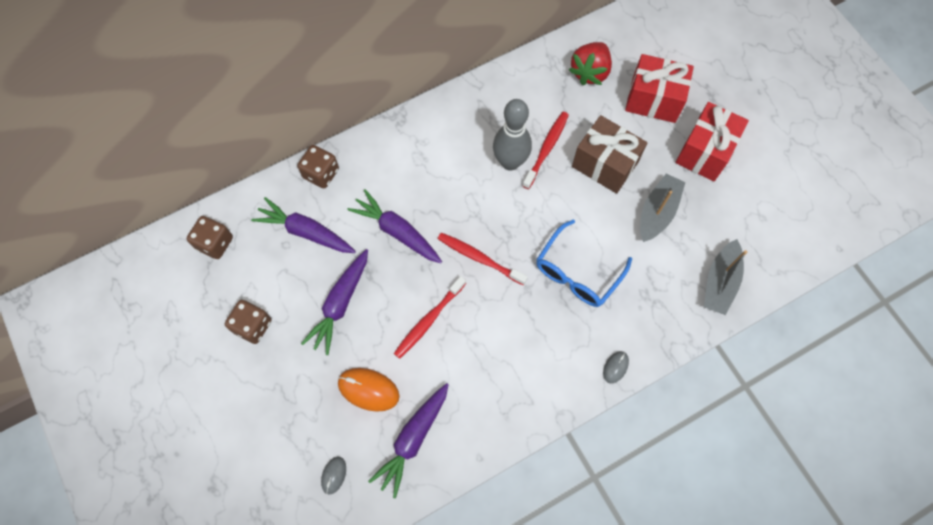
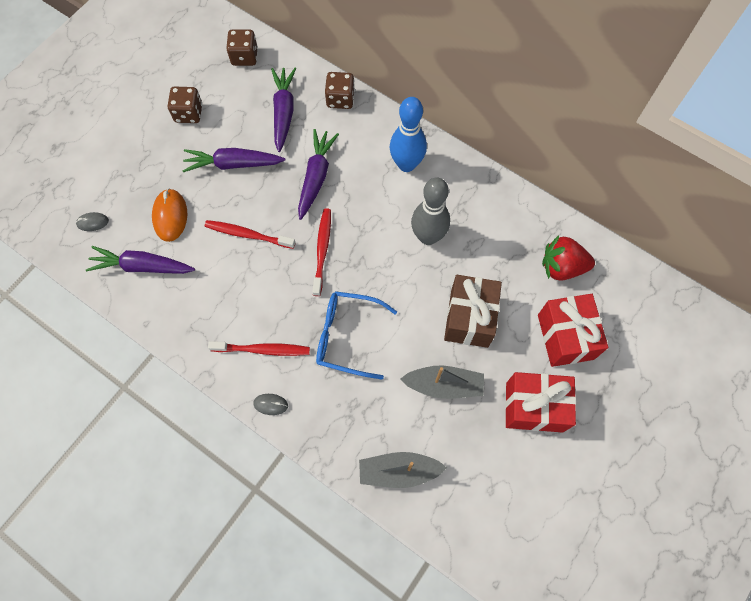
camera: 65 degrees right, 0 degrees up
(426, 147) = (406, 164): none -> blue bowling pin
(546, 149) = (458, 261): red toothbrush -> red toothbrush (263, 350)

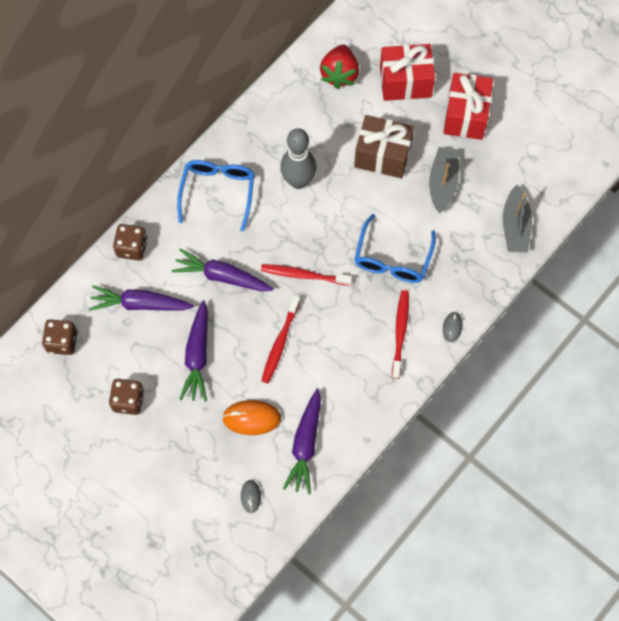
camera: 85 degrees left, 0 degrees up
(406, 164) = (218, 192): blue bowling pin -> blue glasses

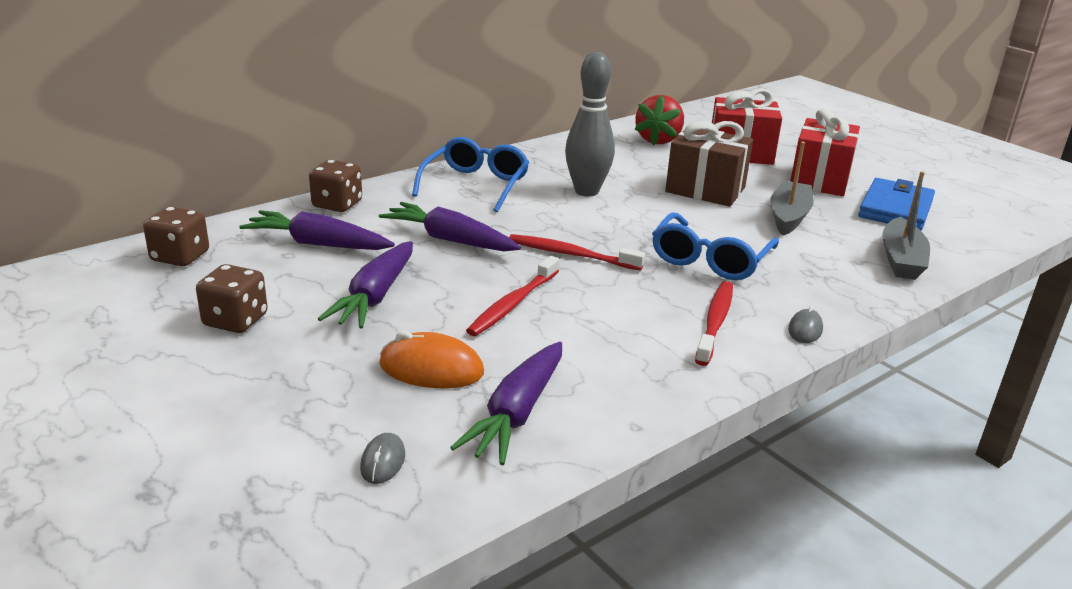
camera: 10 degrees right, 40 degrees down
(518, 151) = (895, 209): none -> blue wallet

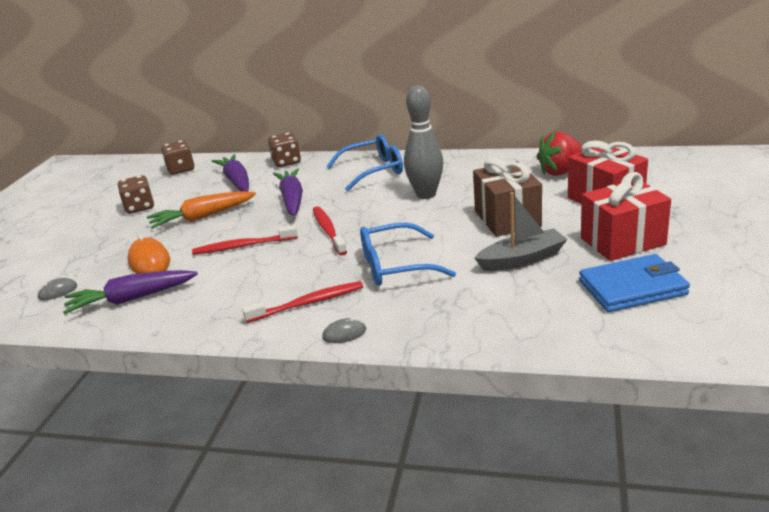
camera: 55 degrees right, 0 degrees up
(375, 296) = (202, 217): purple carrot -> orange carrot
(901, 260) = (530, 325): grey boat -> none

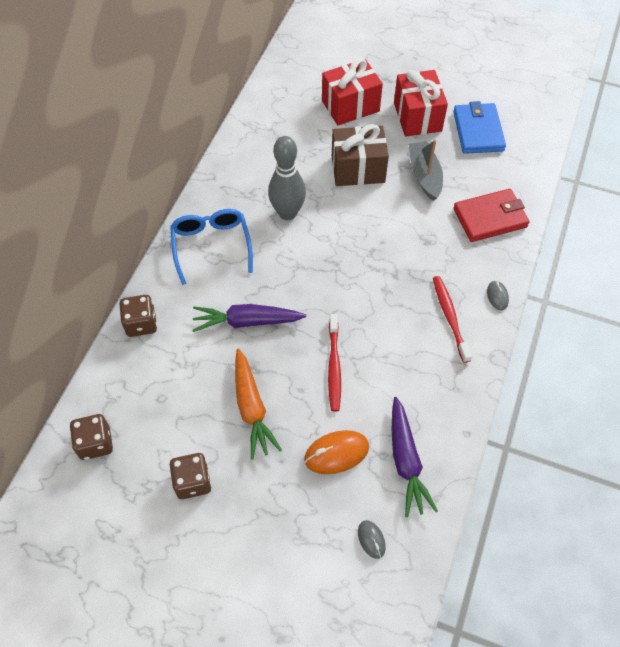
camera: 85 degrees left, 30 degrees up
(237, 181) = (170, 376): purple carrot -> none
(328, 231) = (329, 294): red toothbrush -> none
(395, 266) = (409, 253): blue glasses -> none
(473, 315) = (490, 218): none -> red wallet
(561, 172) = (287, 116): red strawberry -> none

